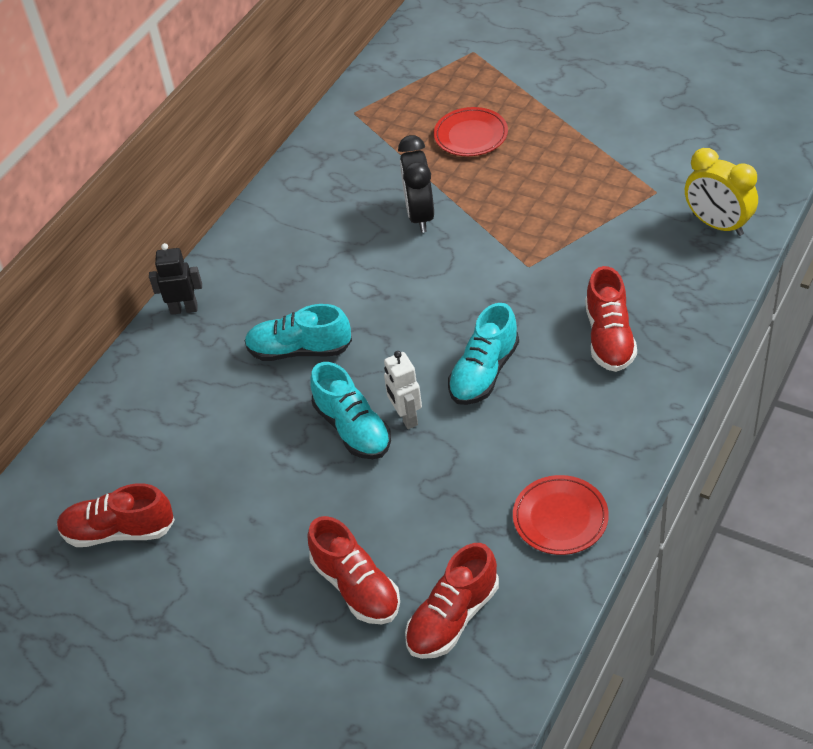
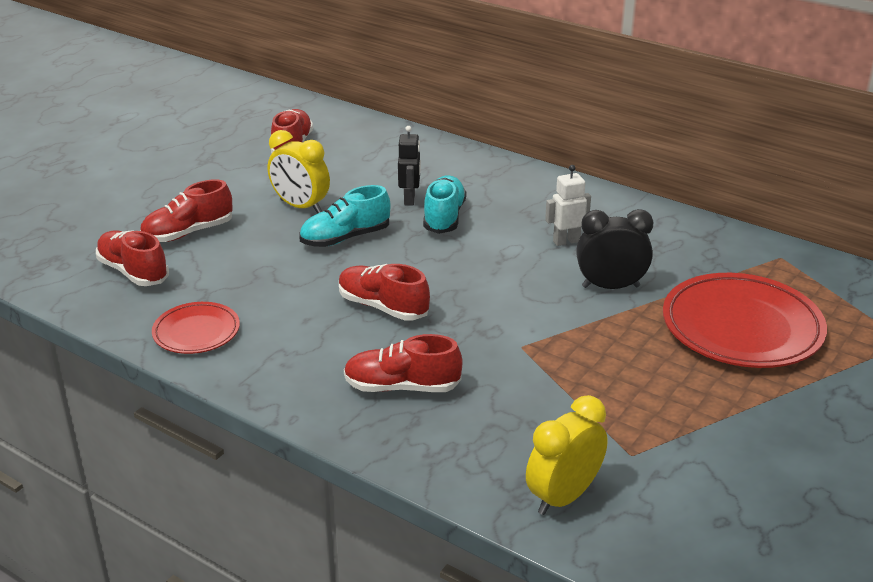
camera: 90 degrees right, 15 degrees down
(184, 309) = (509, 168): black robot -> black robot (410, 199)
(283, 486) = (300, 206): none -> yellow clock
(406, 417) = (346, 263): white robot -> white robot (566, 241)
(471, 135) = (741, 327): red plate -> red plate, size x1.85
(484, 373) = (382, 307): turquoise shoe -> red shoe

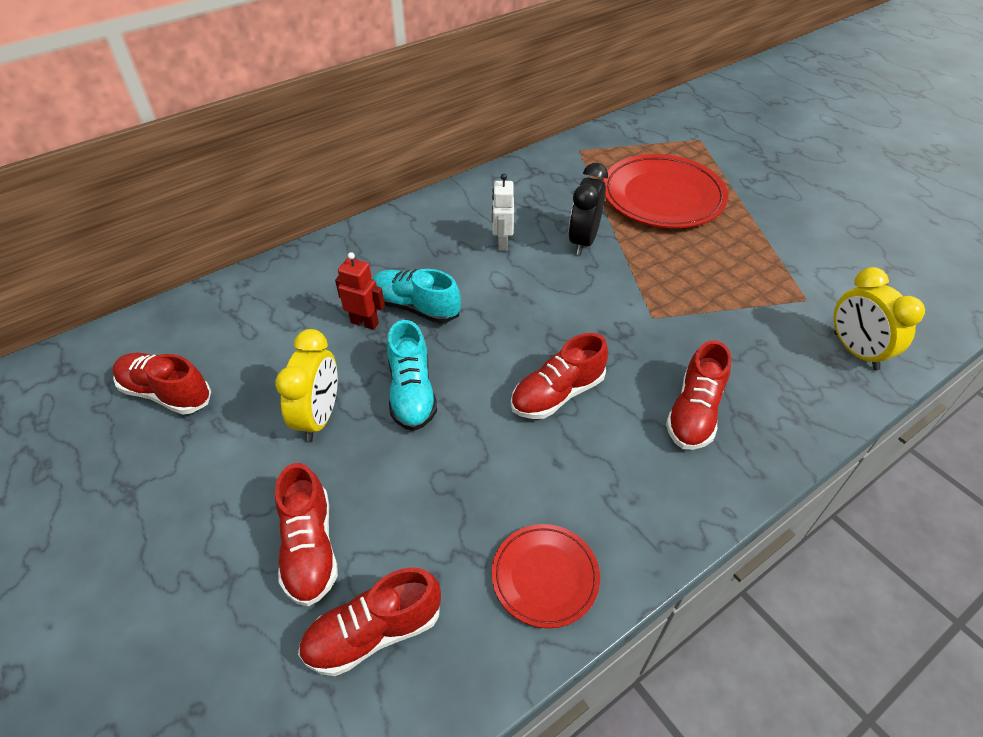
camera: 70 degrees left, 15 degrees up
(300, 206) = (319, 417): yellow clock -> yellow clock turned 45 degrees counterclockwise
(410, 199) = (365, 322): black robot -> red robot

